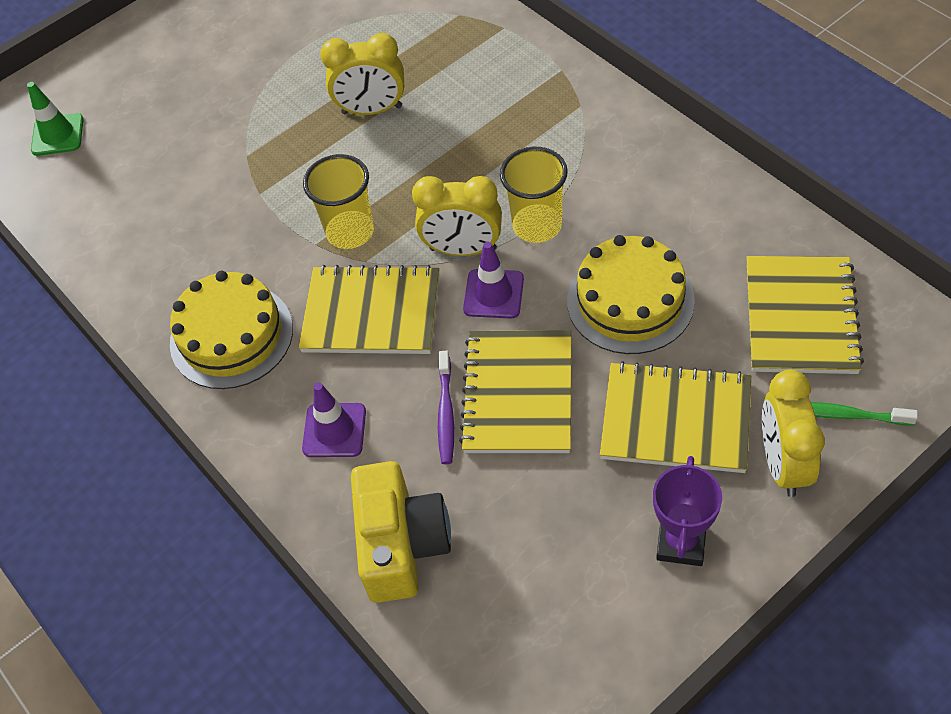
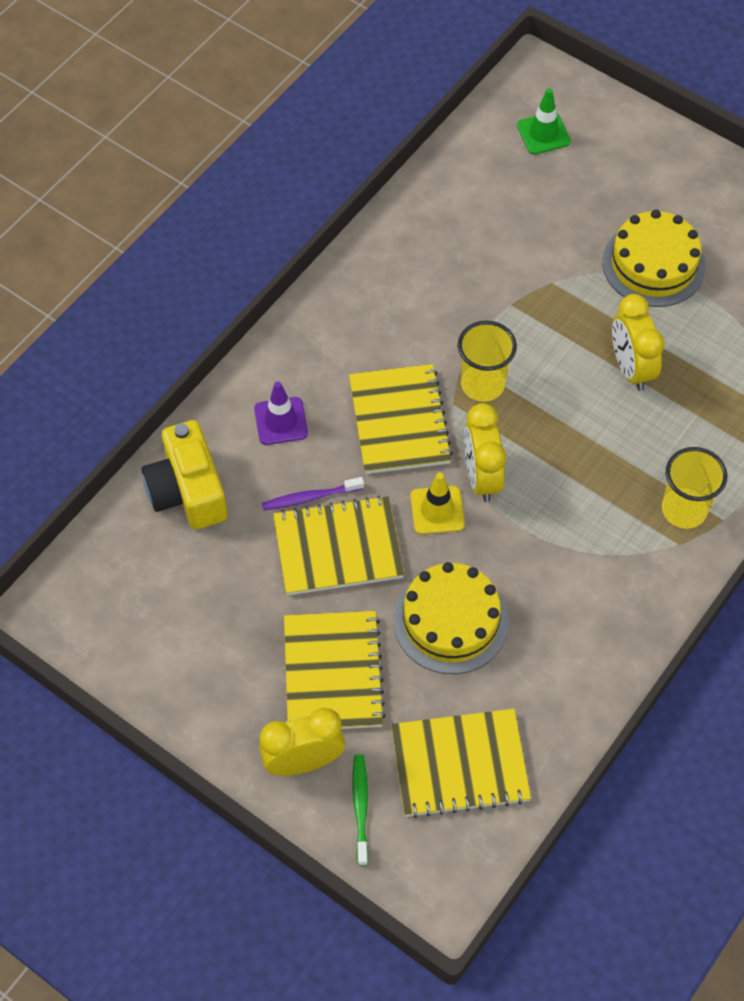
camera: 70 degrees right, 5 degrees up
(231, 336) = (357, 325): yellow cake -> yellow cake (653, 264)
(401, 544) = (188, 491): yellow camera -> yellow camera turned 90 degrees clockwise
(493, 294) = (437, 510): purple traffic cone -> yellow traffic cone
(537, 225) = (521, 531): yellow cup -> yellow cup (684, 510)
(681, 542) = (218, 690): purple trophy -> none

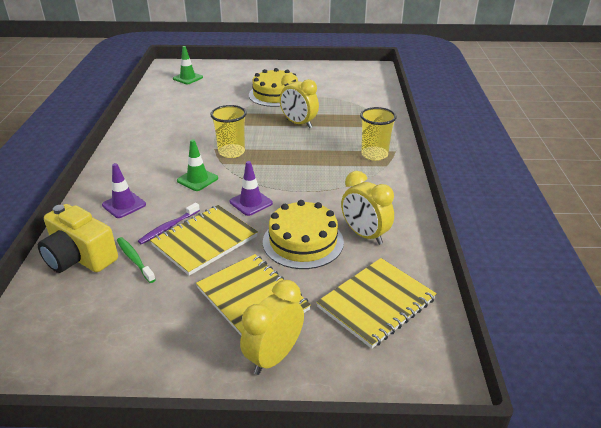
camera: 35 degrees left, 25 degrees down
(360, 807) = (337, 361): green toothbrush -> green toothbrush (134, 259)
(399, 421) = (197, 179): yellow notebook -> green traffic cone
(437, 510) = (251, 202): yellow traffic cone -> purple traffic cone
(481, 477) = (263, 181): yellow clock -> yellow clock (364, 235)

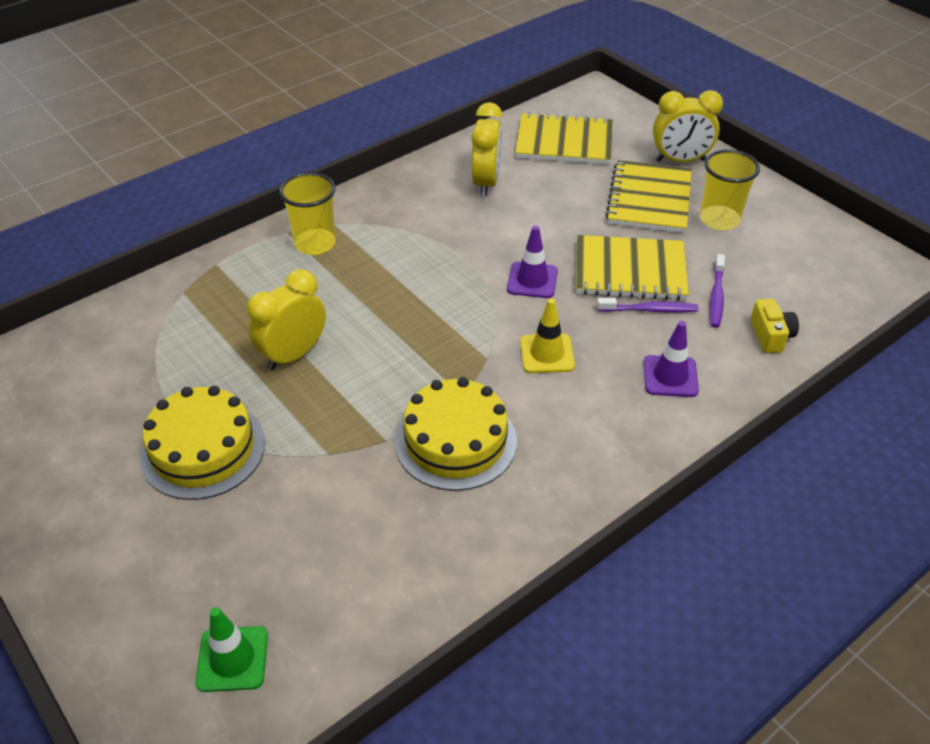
camera: 130 degrees left, 10 degrees up
(80, 257) = (770, 336): yellow camera -> yellow camera, size x0.53
(134, 259) = (716, 296): green toothbrush -> purple toothbrush
(197, 179) = (547, 354): green traffic cone -> yellow traffic cone
(231, 152) = (450, 369): yellow cup -> yellow cup (719, 220)
(298, 123) = (293, 355): yellow clock -> yellow clock turned 135 degrees counterclockwise
(303, 241) = (545, 212): yellow cake -> yellow cake (455, 441)

